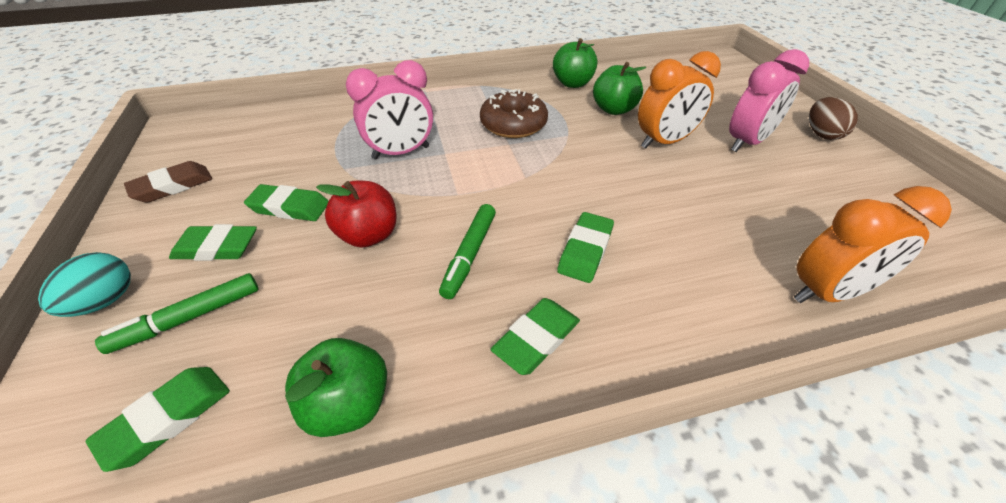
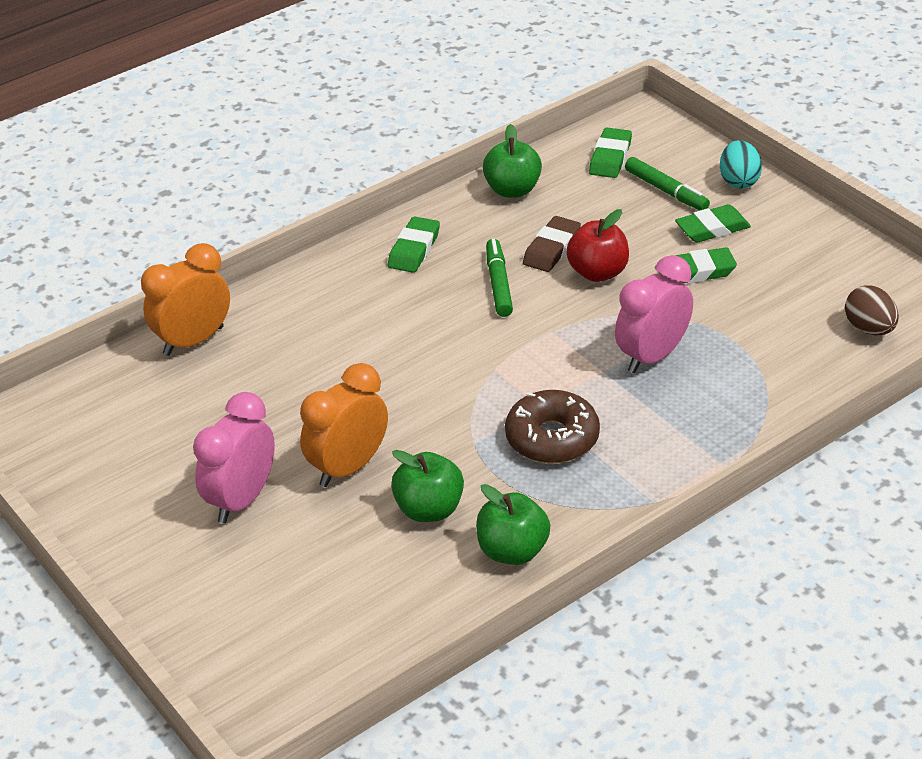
camera: 160 degrees right, 5 degrees down
(173, 186) = (834, 255): brown eraser -> brown eraser (551, 249)
(188, 318) = (666, 191): green marker -> green marker turned 105 degrees clockwise
(585, 250) = (401, 315): green eraser -> none
(821, 134) = (137, 548): brown egg -> brown egg (869, 329)

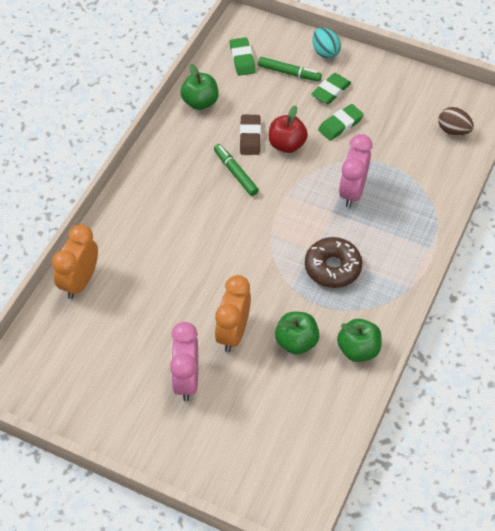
camera: 30 degrees left, 15 degrees up
(414, 249) = (170, 166): green eraser -> none

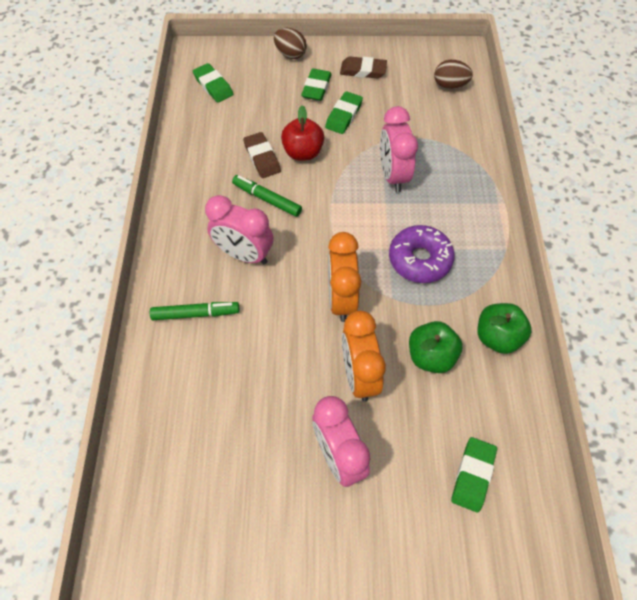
camera: 25 degrees left, 5 degrees up
(80, 282) = (155, 388): orange clock -> orange clock (341, 299)
(194, 210) = (244, 255): none -> pink clock
(200, 102) = (192, 141): green apple -> none
(277, 434) = (473, 475): none -> green eraser
(289, 73) = (267, 84): green marker -> green marker (196, 314)
(325, 52) = (290, 54): turquoise egg -> brown egg
(332, 267) = (419, 259): brown donut -> purple donut
(382, 89) = (363, 70): none -> brown eraser

